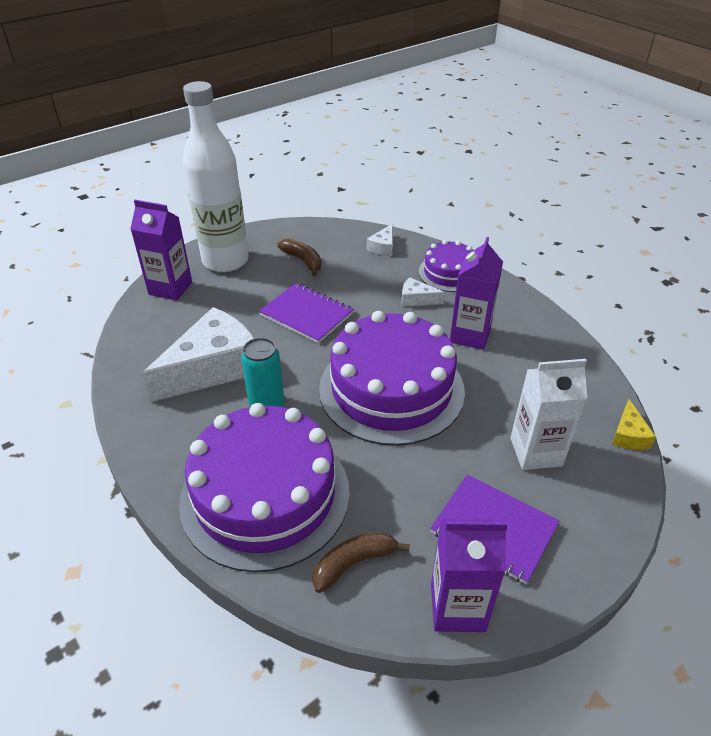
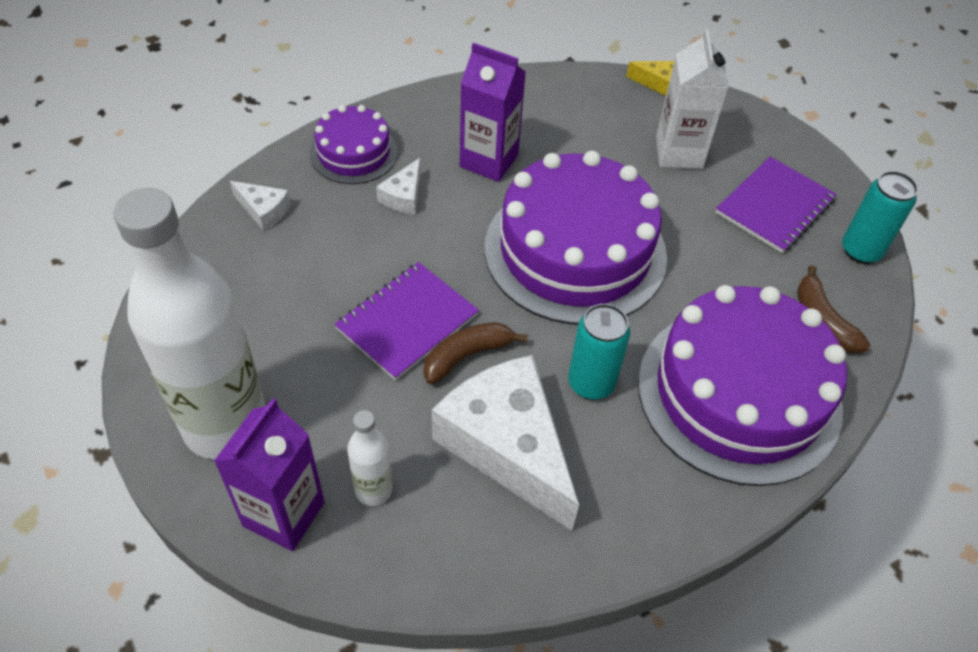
camera: 85 degrees left, 10 degrees up
(184, 317) = (373, 490): none -> white bottle
(303, 261) = (265, 313): brown banana -> brown banana (467, 355)
(457, 607) = (861, 251): purple carton -> turquoise can

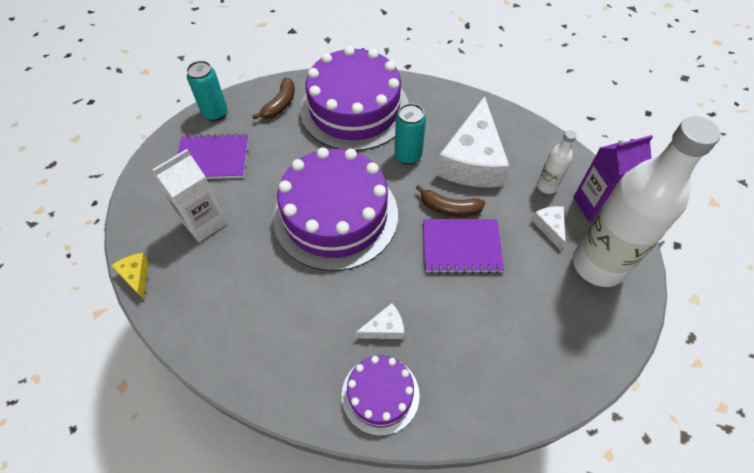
camera: 130 degrees left, 5 degrees up
(263, 211) = (481, 394): white cheese -> white cheese (549, 227)
(489, 161) = (307, 310): purple carton -> none

